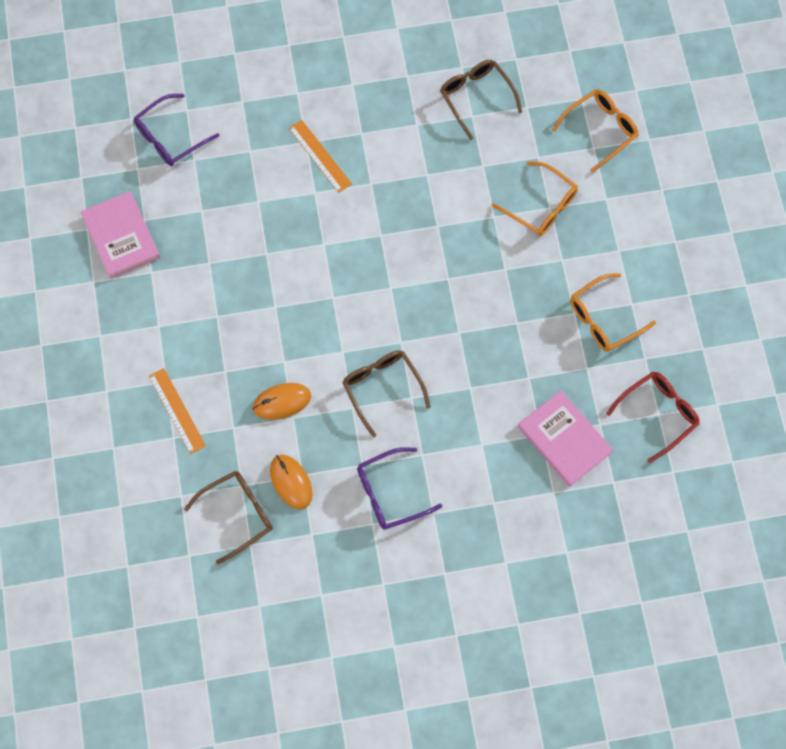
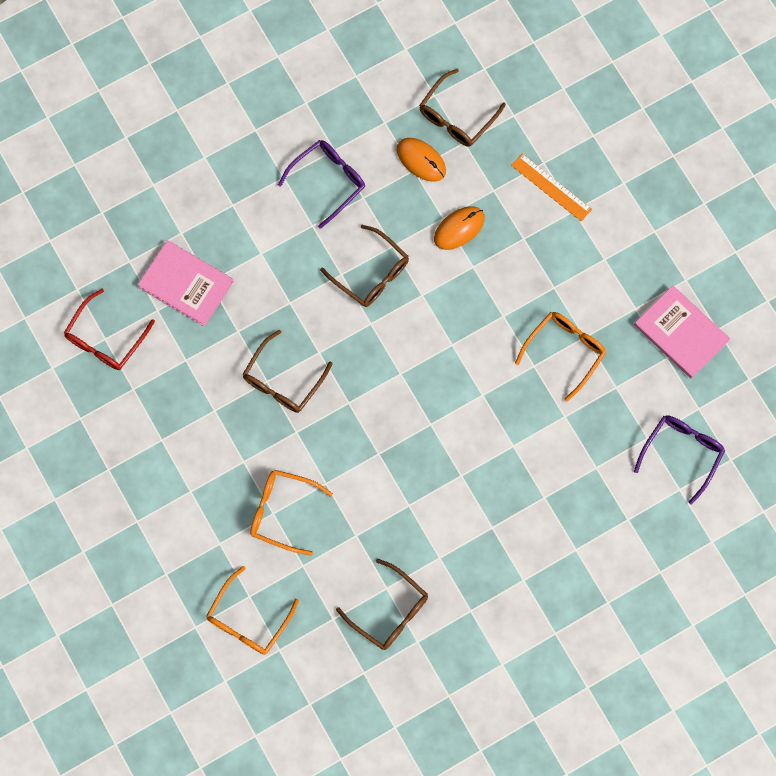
camera: 160 degrees right, 5 degrees up
(320, 156) = (524, 486): orange ruler -> none
(502, 318) = (282, 380): none -> brown glasses
(603, 319) = (184, 414): orange glasses -> orange glasses (565, 351)

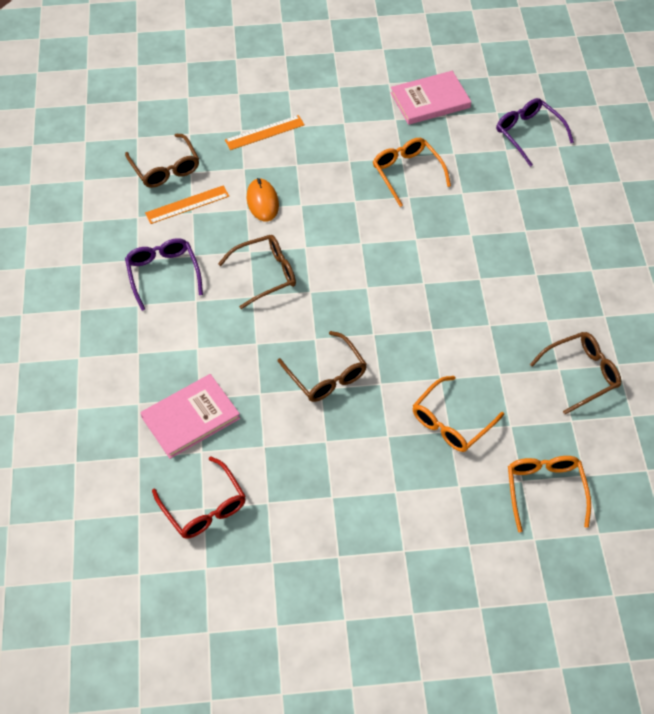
camera: 65 degrees left, 20 degrees down
(248, 619) = (545, 490): orange glasses -> orange glasses turned 150 degrees counterclockwise
(421, 160) = (187, 205): orange mouse -> orange ruler

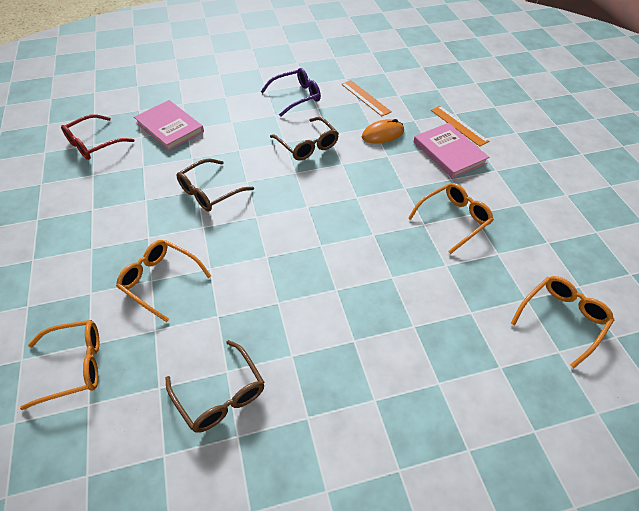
camera: 80 degrees right, 5 degrees down
(165, 169) = (397, 83): brown glasses -> none
(430, 100) = (561, 227): pink book -> pink book (449, 152)
(528, 133) = (562, 319): purple glasses -> orange glasses

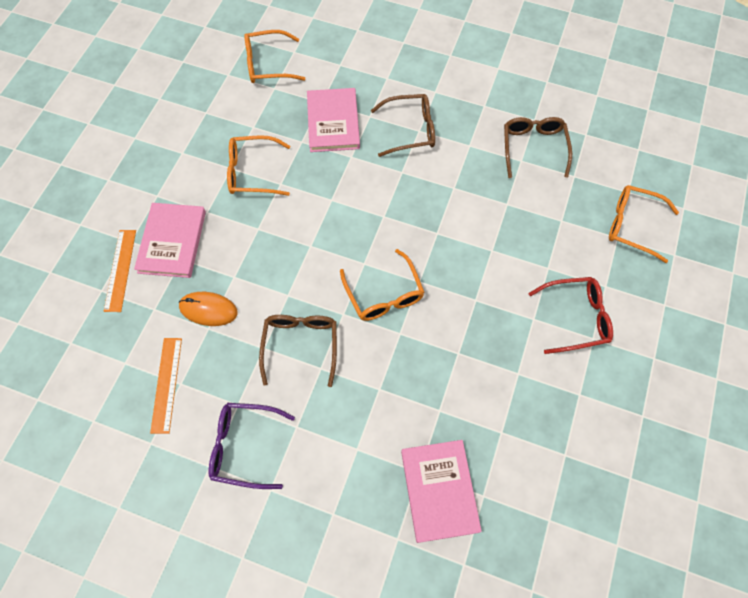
camera: 145 degrees left, 15 degrees up
(93, 144) = (549, 519): red glasses -> red glasses (576, 318)
(160, 281) = (540, 263): orange glasses -> orange glasses (384, 294)
(209, 192) = (447, 341): brown glasses -> brown glasses (410, 130)
(439, 298) = (333, 122): none -> pink book

